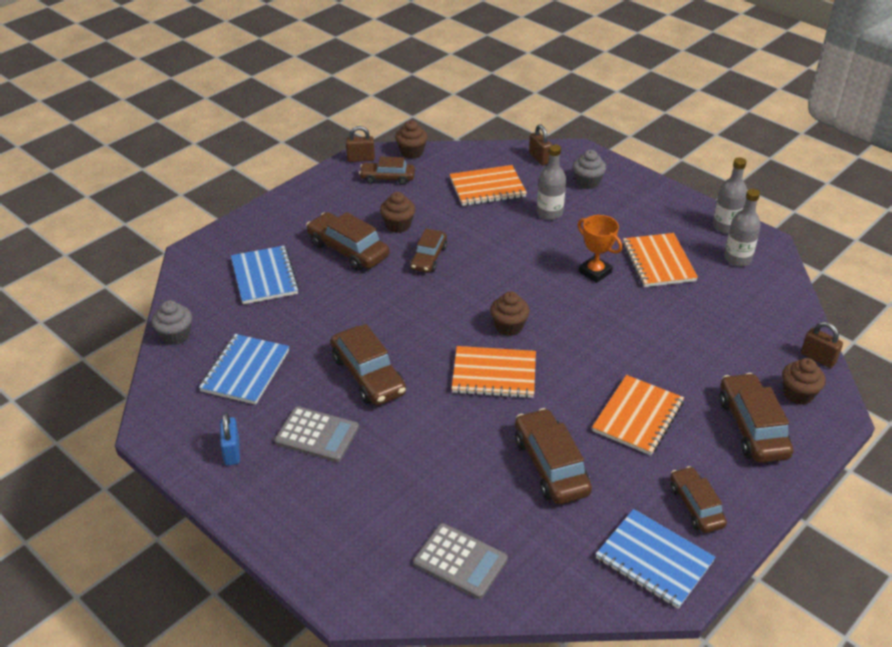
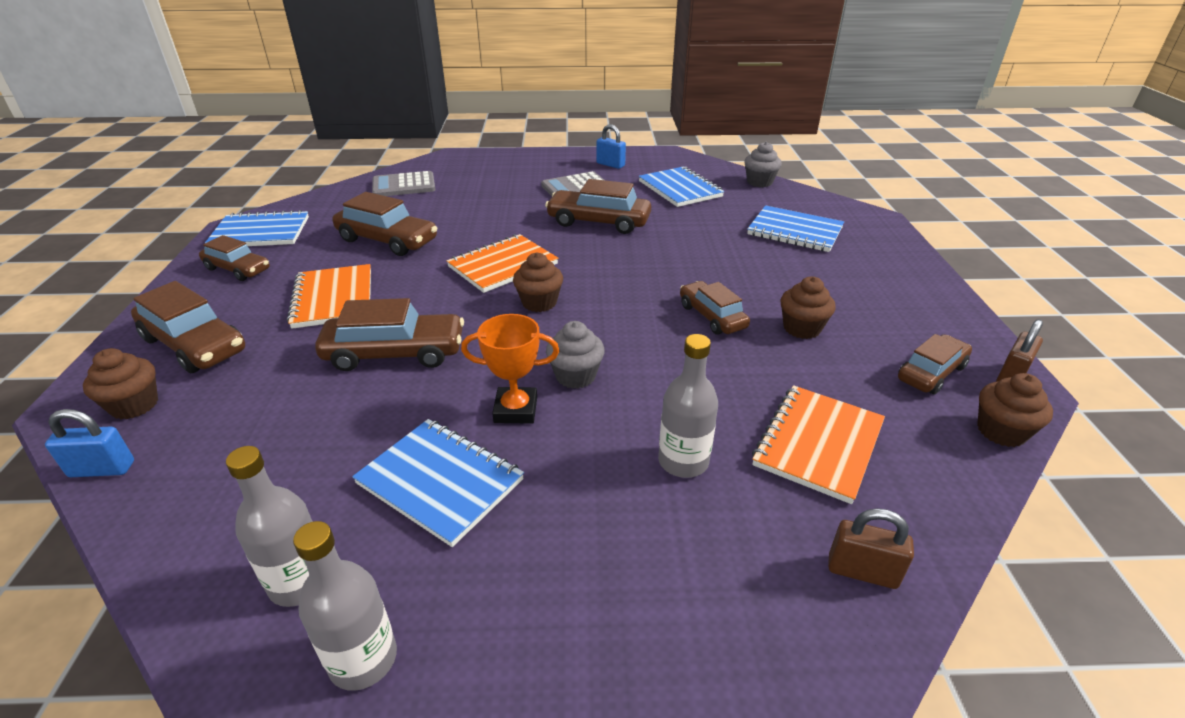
camera: 135 degrees right, 5 degrees down
(348, 250) = (788, 281): brown car -> brown car (395, 353)
(587, 182) = (716, 575): grey cupcake -> grey cupcake (575, 376)
(658, 262) = (440, 482): orange notebook -> blue notebook
(818, 358) = (102, 469): brown padlock -> blue padlock

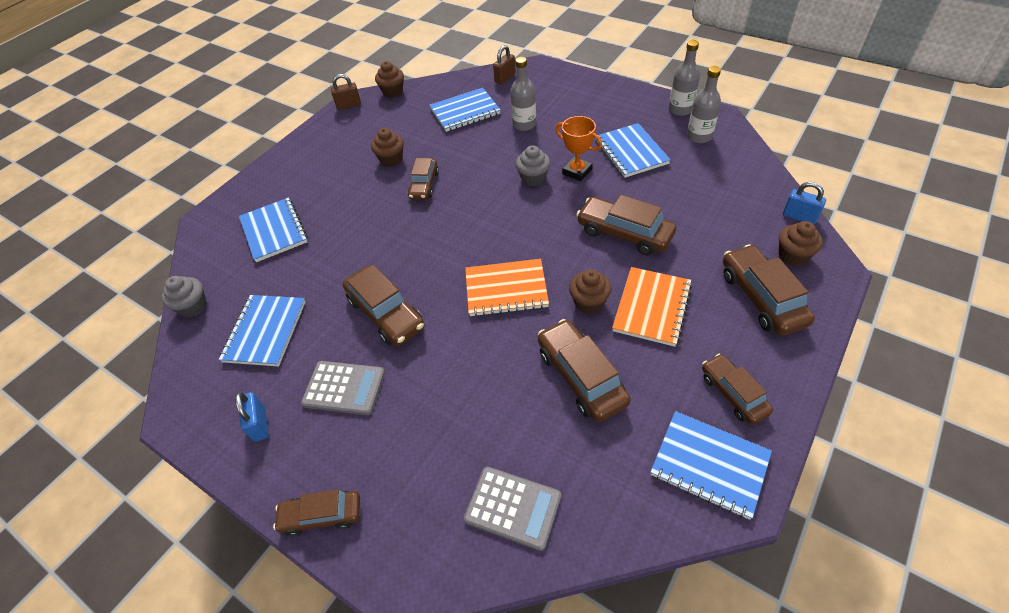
camera: 140 degrees left, 15 degrees up
(539, 303) = (510, 238): brown cupcake -> brown cupcake (589, 302)
(818, 444) = (465, 111): orange notebook -> blue notebook
(862, 571) = (505, 78): brown padlock -> brown padlock turned 75 degrees clockwise
(931, 373) = (375, 118): brown car -> brown car (322, 515)

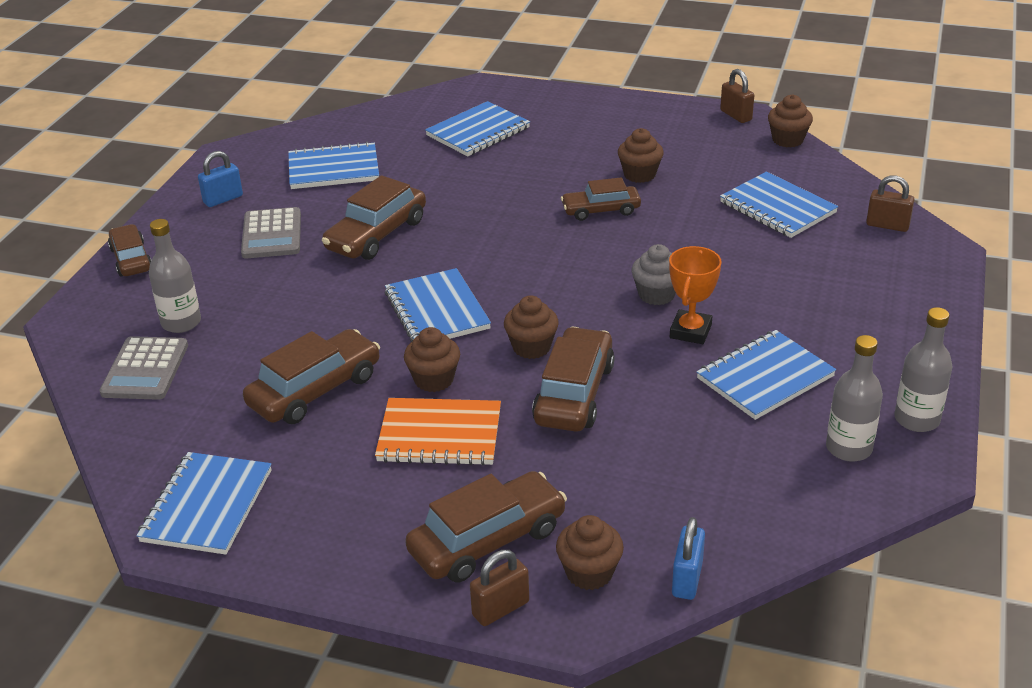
camera: 70 degrees right, 15 degrees down
(193, 307) = (355, 120): grey cupcake -> none
(506, 289) = (437, 310): orange notebook -> blue notebook
(524, 124) = (777, 265): grey bottle -> grey bottle (181, 322)
(568, 245) = (531, 347): none -> brown cupcake
(733, 393) = (312, 520): brown car -> none
(823, 301) = (500, 608): none -> brown padlock

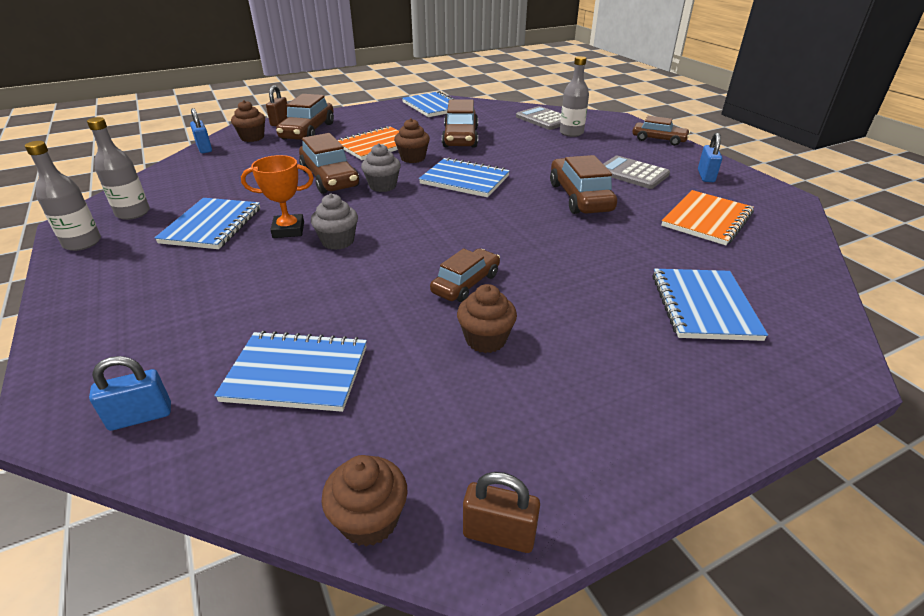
camera: 135 degrees right, 0 degrees up
(333, 169) = (706, 219): blue notebook -> orange notebook
(531, 347) = (382, 186): brown cupcake -> grey cupcake
(690, 331) = (288, 230): orange trophy -> orange trophy turned 75 degrees counterclockwise
(887, 225) = (141, 416): brown padlock -> blue padlock

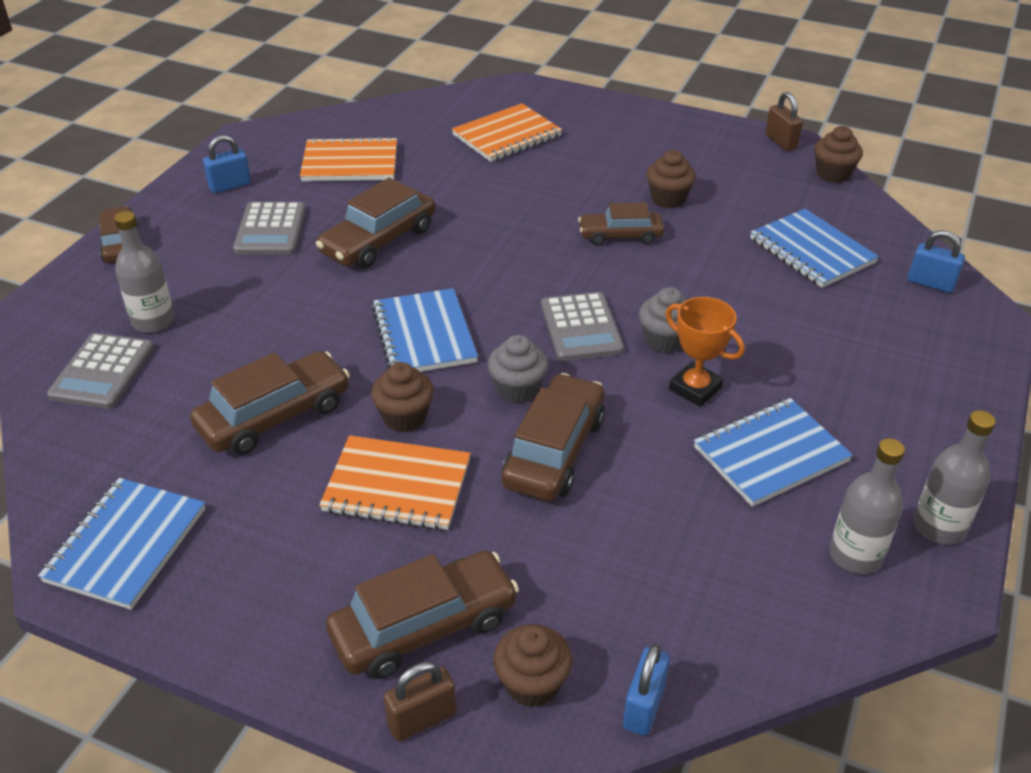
camera: 130 degrees left, 5 degrees up
(396, 221) = (581, 328): none -> grey calculator
(704, 306) = (507, 136): blue notebook -> orange notebook

